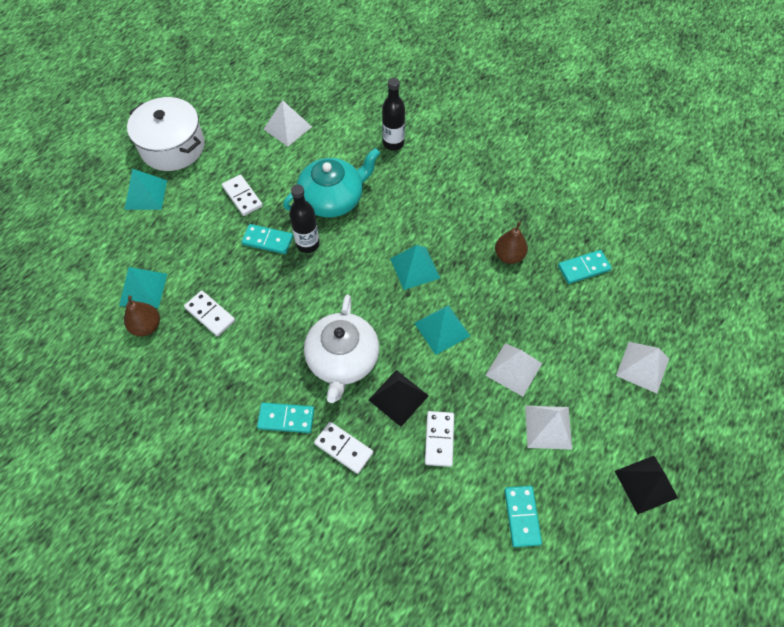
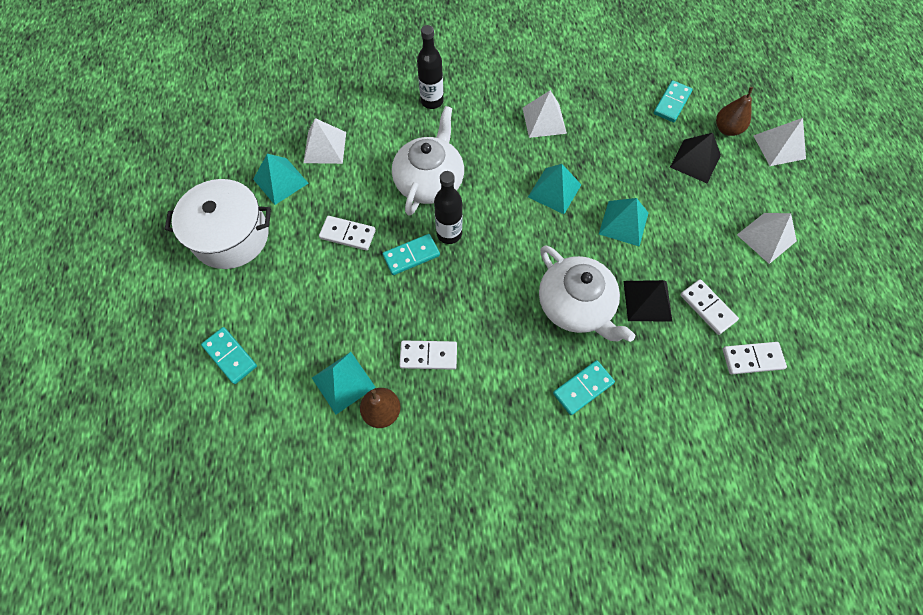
camera: 40 degrees left, 5 degrees up
(146, 194) = (251, 297): turquoise pyramid -> turquoise pyramid (280, 181)
(333, 198) = (429, 181): turquoise teapot -> white teapot
(343, 448) = (649, 373): white domino -> white domino (752, 359)
(509, 256) = (612, 131): brown pear -> brown pear (727, 129)
(514, 369) = (702, 214): white pyramid -> white pyramid (544, 120)
(521, 516) = (815, 316): turquoise domino -> turquoise domino (230, 356)
(645, 484) = (861, 227): black pyramid -> black pyramid (695, 161)

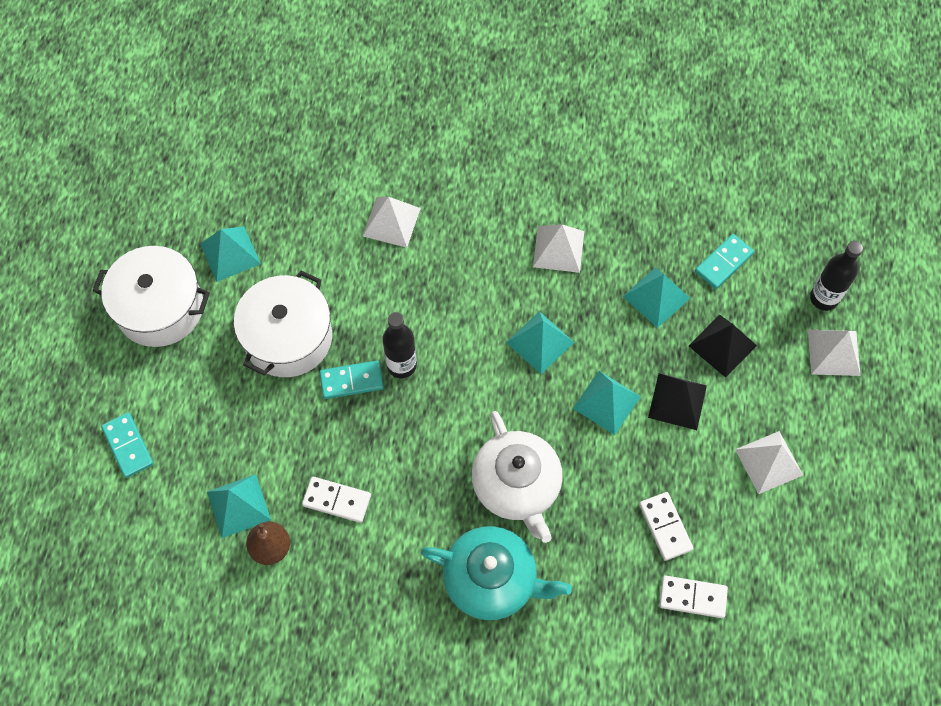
camera: 15 degrees right, 0 degrees up
(325, 147) = (291, 222): white pyramid -> white pyramid (391, 222)
(348, 234) = (288, 337): white domino -> white pot
(429, 181) = (399, 295): white teapot -> none
(432, 101) = (432, 192): black bottle -> black bottle (824, 298)
(583, 388) = (492, 579): turquoise domino -> turquoise teapot
(631, 138) = (656, 297): none -> turquoise pyramid
(647, 300) = (599, 501): black pyramid -> black pyramid (677, 401)
(727, 129) = (778, 313): brown pear -> none

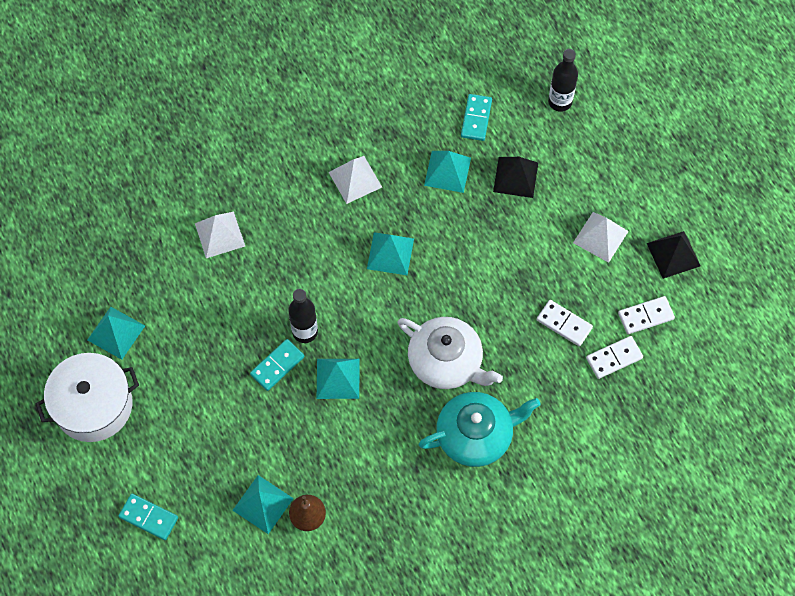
camera: 35 degrees left, 0 degrees up
(288, 337) = (207, 365): white pot -> none
(337, 500) = (330, 454): white domino -> white domino (645, 316)
(606, 402) = (466, 266): turquoise pyramid -> turquoise pyramid (338, 378)
(677, 401) = (512, 234): black pyramid -> black pyramid (673, 254)
(833, 352) = (591, 135): white pyramid -> none

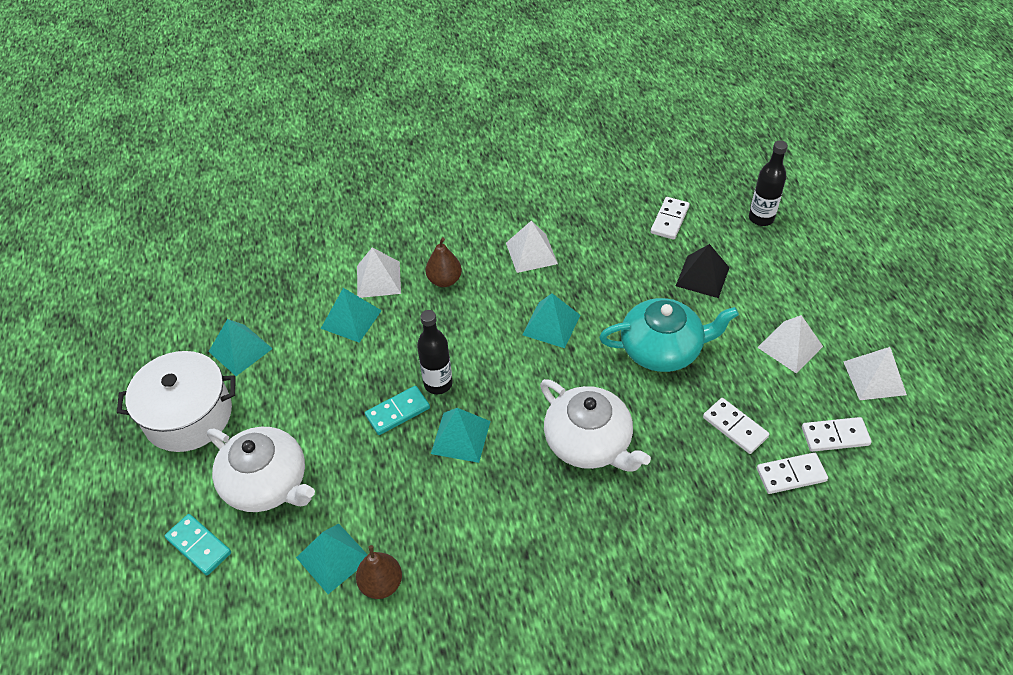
camera: 15 degrees right, 15 degrees down
(186, 452) = (267, 483): none -> white teapot
(282, 224) = (444, 280): none -> brown pear
(447, 171) = (630, 260): turquoise pyramid -> turquoise pyramid (351, 319)
(475, 435) = (607, 529): turquoise teapot -> turquoise teapot (662, 349)
(476, 118) = (669, 220): turquoise domino -> white domino
(673, 254) = (874, 378): black pyramid -> white pyramid

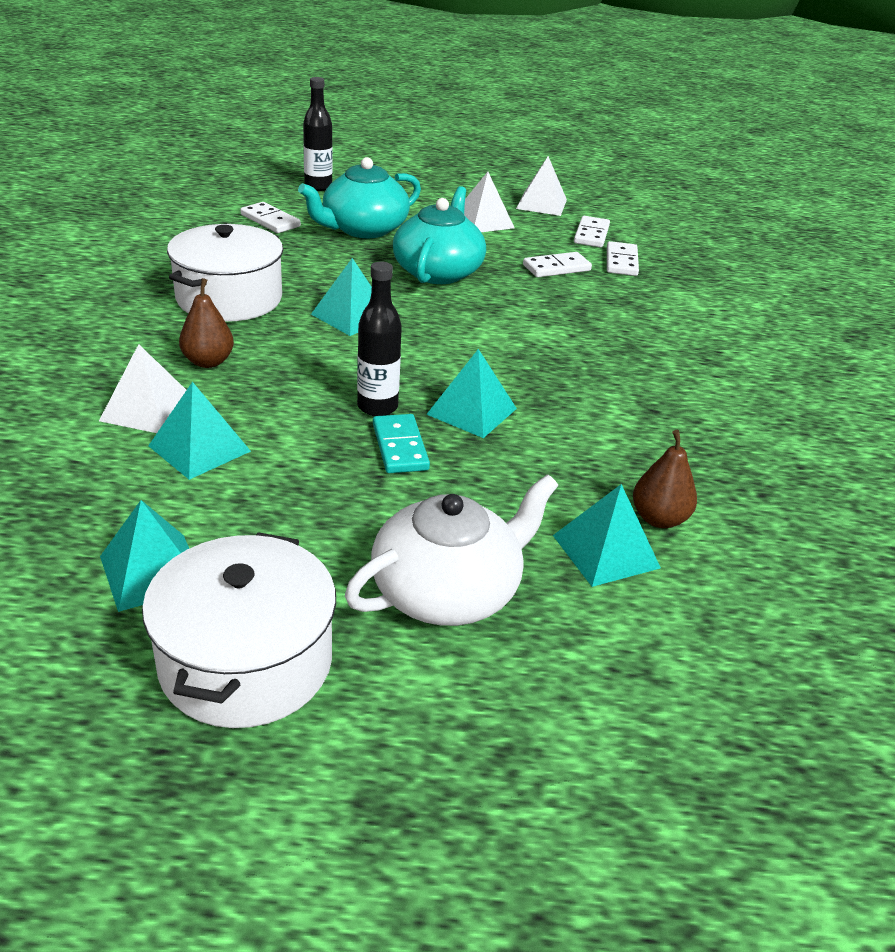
camera: 75 degrees left, 15 degrees down
(198, 546) = (528, 692): turquoise domino -> none
(531, 253) = (229, 298): white pyramid -> white pot
(589, 442) = (529, 338): white teapot -> none
(702, 276) = (363, 229): black pyramid -> turquoise teapot

